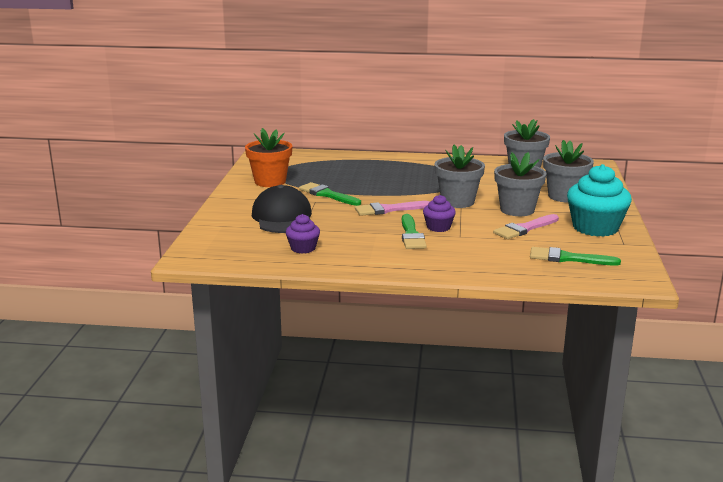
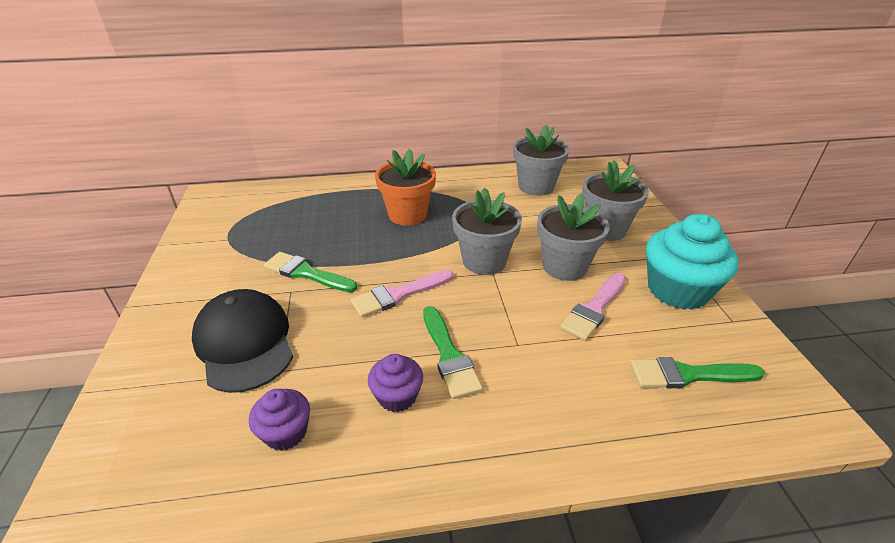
camera: 15 degrees left, 15 degrees up
(270, 181) = (221, 255): orange flower pot -> orange flower pot (407, 215)
(438, 227) = (480, 327): purple cupcake -> purple cupcake (397, 396)

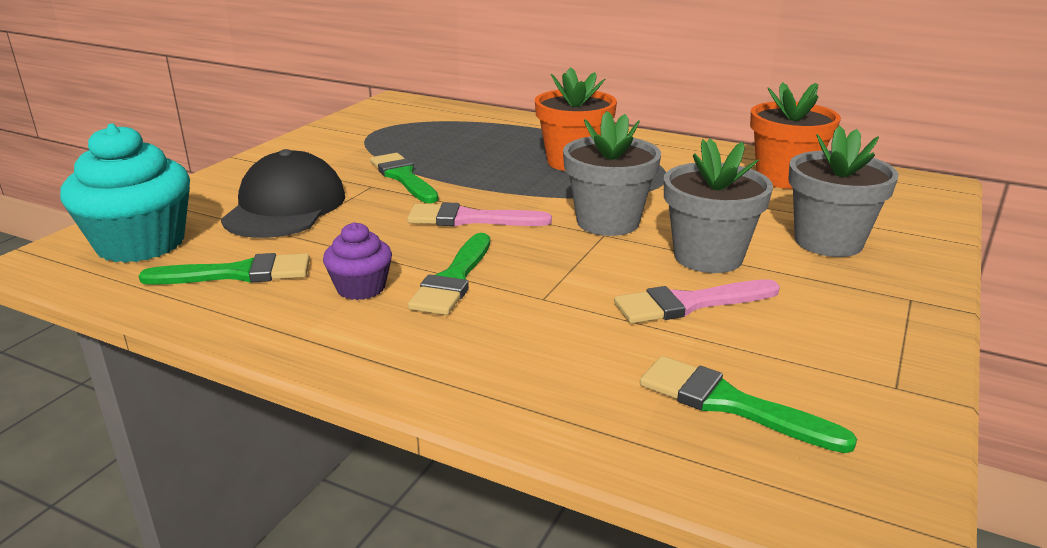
camera: 35 degrees right, 10 degrees down
(286, 432) = (237, 274): purple cupcake -> green brush
(536, 186) = (784, 178): grey flower pot -> orange flower pot
(677, 290) = (850, 329): turquoise cupcake -> turquoise cupcake (141, 244)

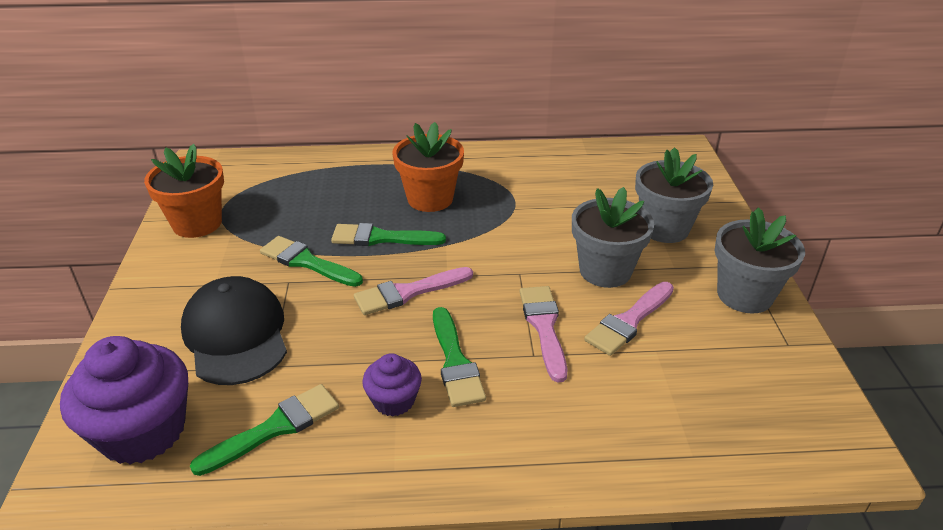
camera: 30 degrees left, 10 degrees up
(141, 244) = (143, 431): turquoise cupcake -> purple cupcake
(581, 280) = (544, 327): none -> pink brush
(608, 222) = (512, 259): grey flower pot -> grey flower pot (744, 295)
(730, 404) = (719, 399): green brush -> green brush (381, 238)
(784, 178) = (591, 170): orange flower pot -> orange flower pot (197, 223)

